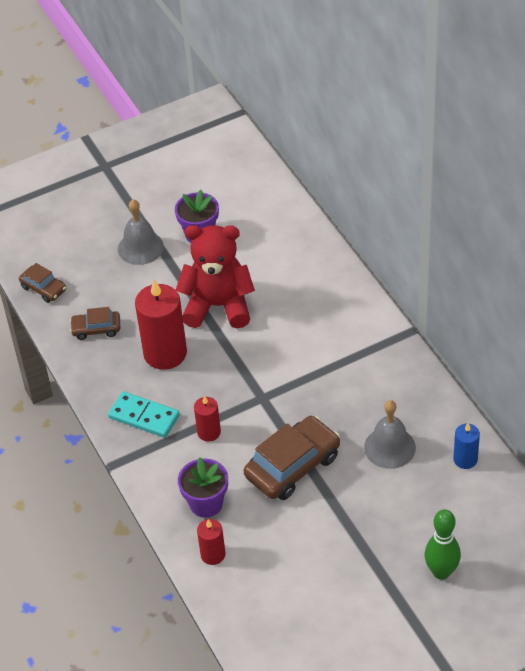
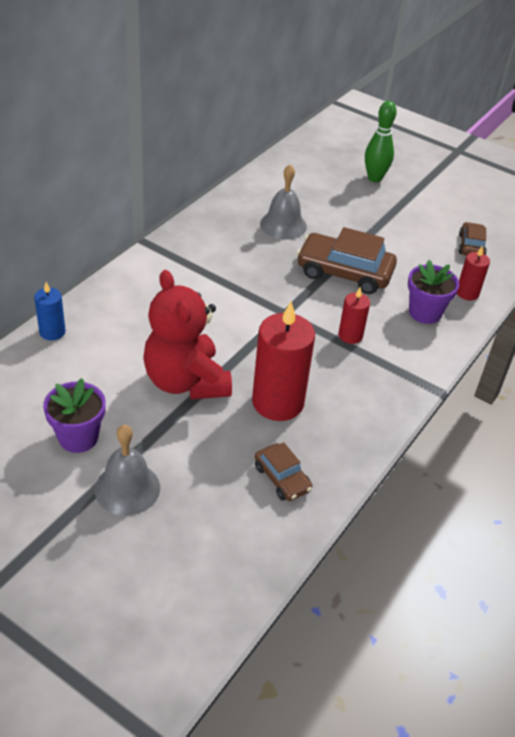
camera: 125 degrees left, 5 degrees down
(43, 288) = (250, 565): brown car -> brown car (471, 246)
(144, 417) = (368, 389): turquoise domino -> none
(465, 459) = (266, 186): blue candle -> blue candle (52, 332)

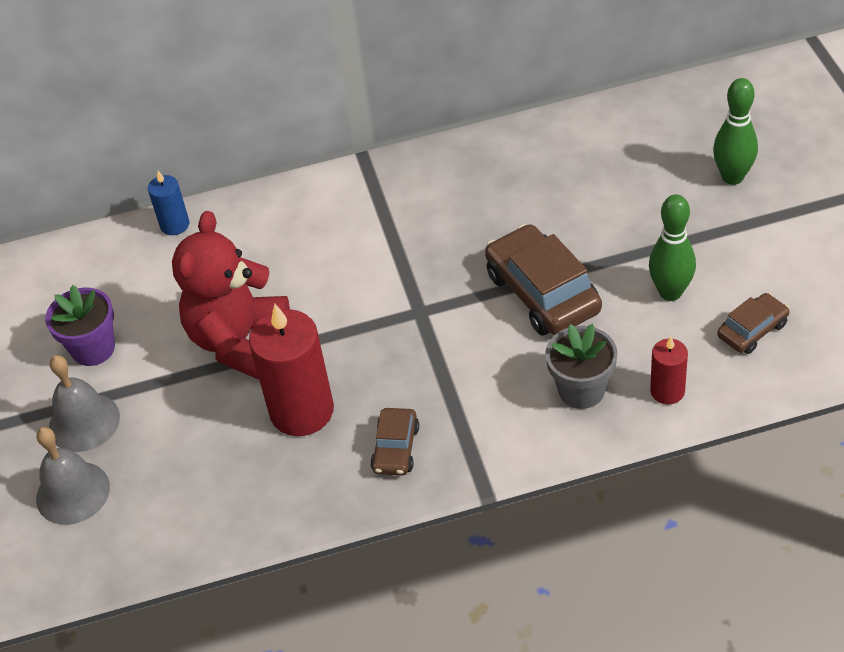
camera: 50 degrees right, 5 degrees up
(282, 478) = (221, 492): brown car -> brown car (396, 449)
(283, 225) = (538, 197): grey bell -> grey bell (73, 492)
(350, 335) = (461, 374): red candle -> none
(410, 244) = (670, 292): none -> green bowling pin
(425, 312) = (581, 390): purple flower pot -> grey flower pot

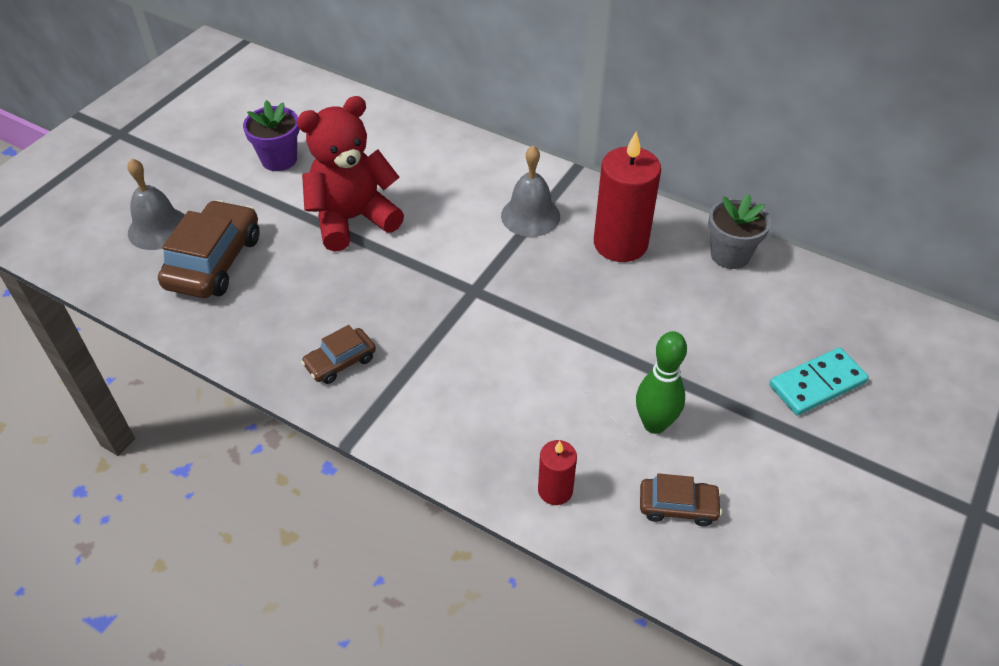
camera: 40 degrees right, 0 degrees up
(84, 422) = (218, 195): grey bell -> grey bell (530, 216)
(175, 225) = (415, 125): blue candle -> none
(302, 411) = (325, 290): red candle -> red candle (620, 243)
(542, 293) = (566, 346): brown car -> brown car (214, 261)
(581, 390) = (500, 433): grey flower pot -> grey flower pot (730, 255)
(732, 177) = (817, 384): green bowling pin -> turquoise domino

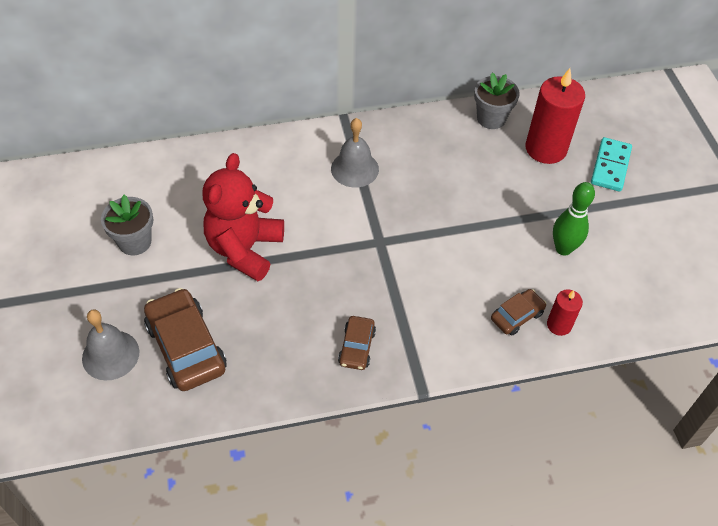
camera: 45 degrees left, 5 degrees up
(279, 159) = (135, 242): purple flower pot -> grey flower pot
(620, 243) = (426, 152): red candle -> red candle (546, 149)
(678, 506) = (622, 285): brown car -> brown car (517, 316)

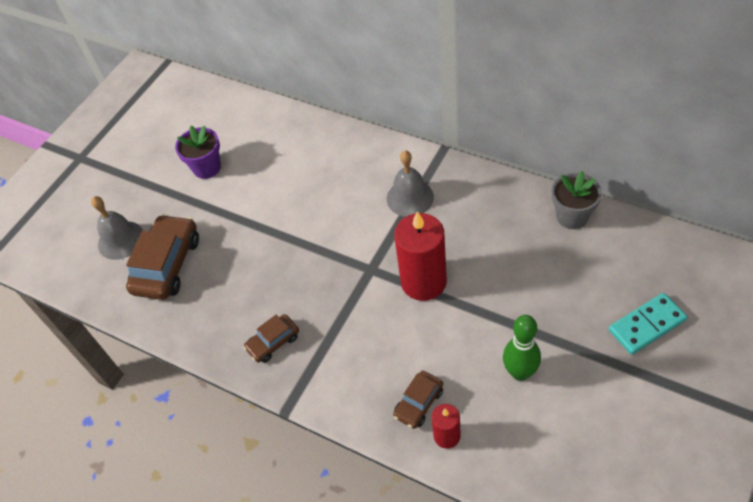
camera: 50 degrees right, 0 degrees up
(135, 242) = (207, 168): grey flower pot -> purple flower pot
(244, 249) = (270, 215): red teddy bear -> none
(517, 316) = (418, 403): brown car -> brown car turned 120 degrees clockwise
(546, 149) = (597, 272): red candle -> red candle (423, 282)

